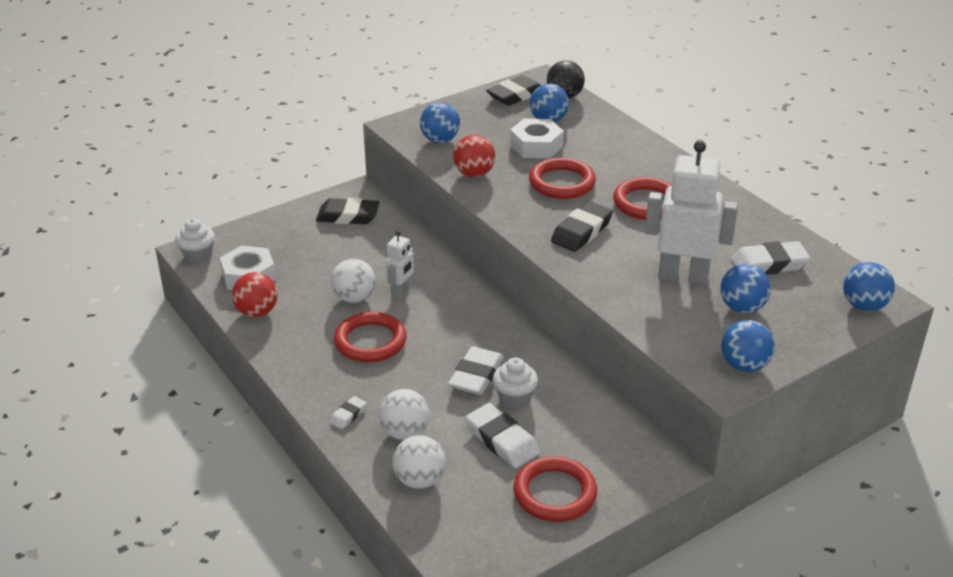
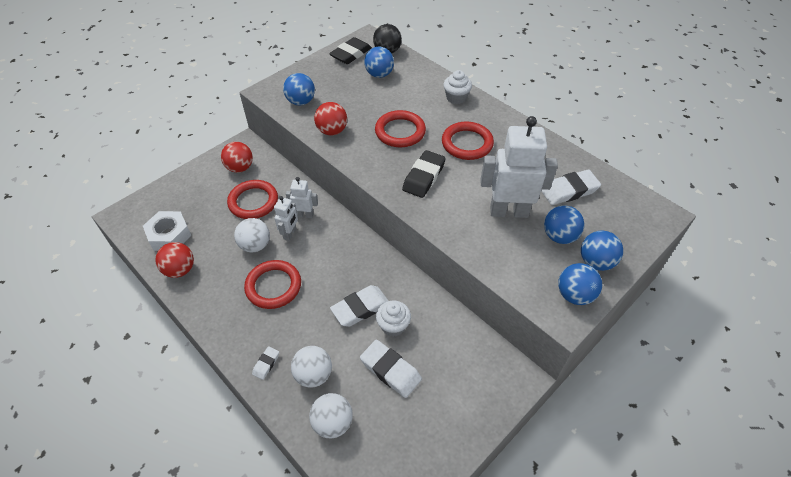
camera: 10 degrees left, 15 degrees up
(198, 255) = (126, 220): white cupcake -> white cupcake (456, 98)
(348, 216) = (240, 168): black eraser -> red ball
(423, 274) = (304, 215): none -> white robot
(476, 376) = (360, 308): white eraser -> white eraser turned 45 degrees clockwise
(536, 146) = (374, 99): white nut -> none
(554, 493) = (440, 418): red ring -> red ring (253, 202)
(864, 306) = (647, 222): blue ball -> blue ball (596, 262)

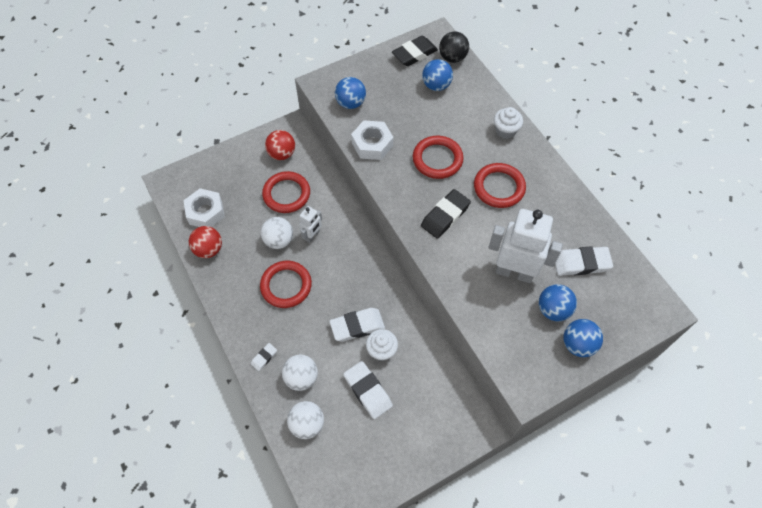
camera: 15 degrees right, 10 degrees up
(304, 215) = (330, 219): white robot -> none
(332, 131) = (372, 144): red ball -> white nut
(574, 295) = (545, 372): blue ball -> none

